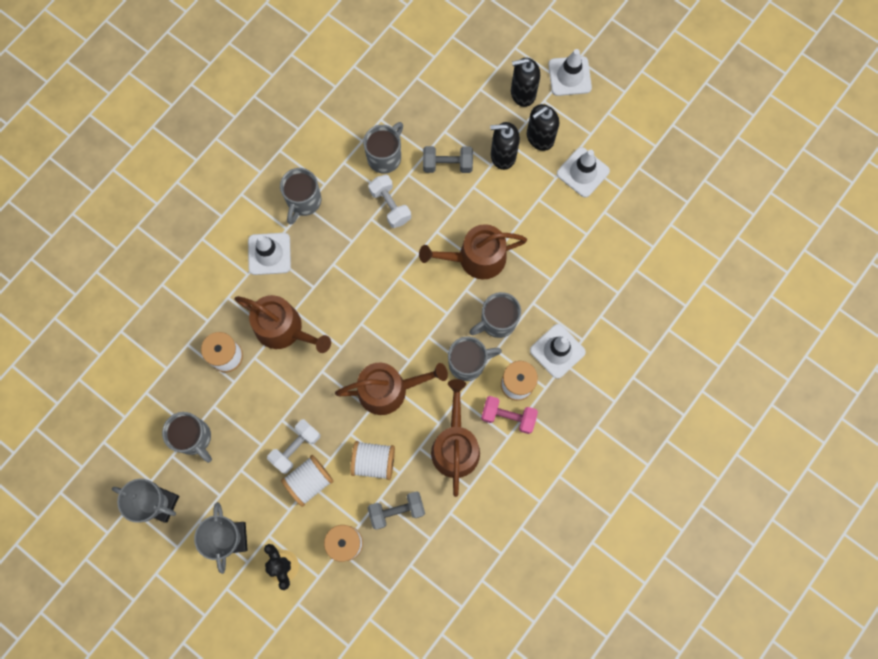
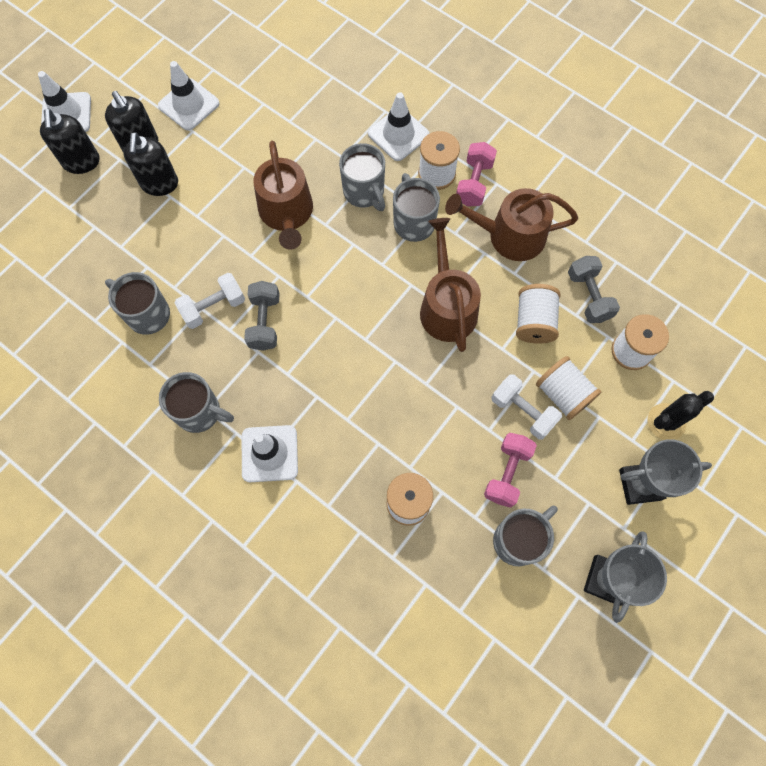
camera: 90 degrees left, 5 degrees down
(246, 432) = (507, 473): none -> pink dumbbell
(284, 329) = (372, 431): brown watering can -> none
(447, 164) = (165, 243): grey dumbbell -> grey dumbbell (264, 322)

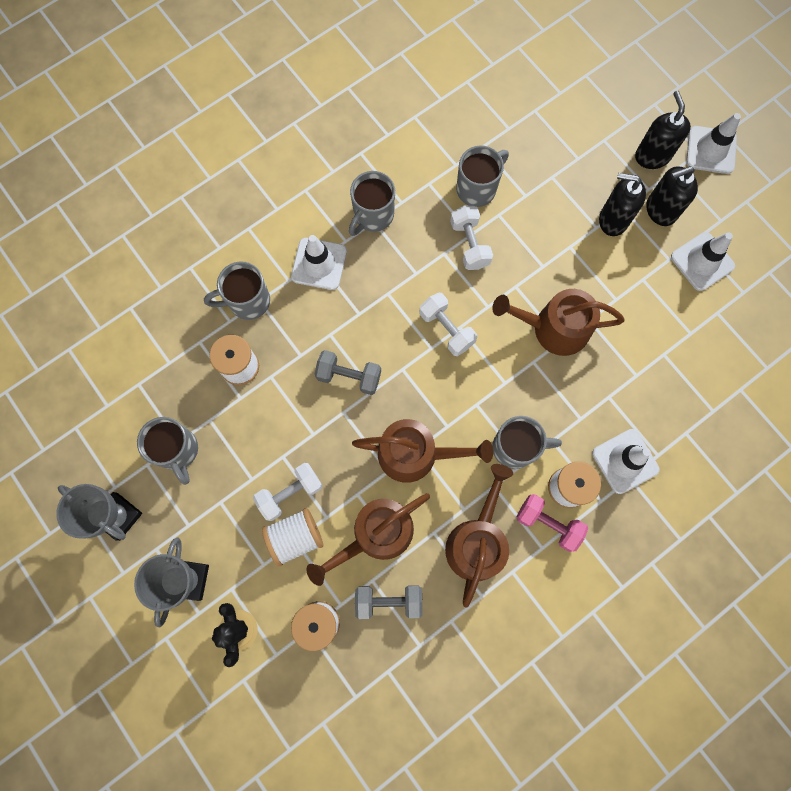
camera: 105 degrees right, 5 degrees up
(81, 162) = (652, 156): black soap dispenser -> black soap dispenser turned 75 degrees clockwise
(264, 322) = (443, 285): grey dumbbell -> grey dumbbell (349, 376)
(312, 308) = (446, 329): none -> white dumbbell
(364, 192) = (561, 408): grey mug -> grey mug (248, 301)
(507, 473) = (238, 460): pink dumbbell -> none
(534, 322) = (376, 534): white spool -> brown watering can

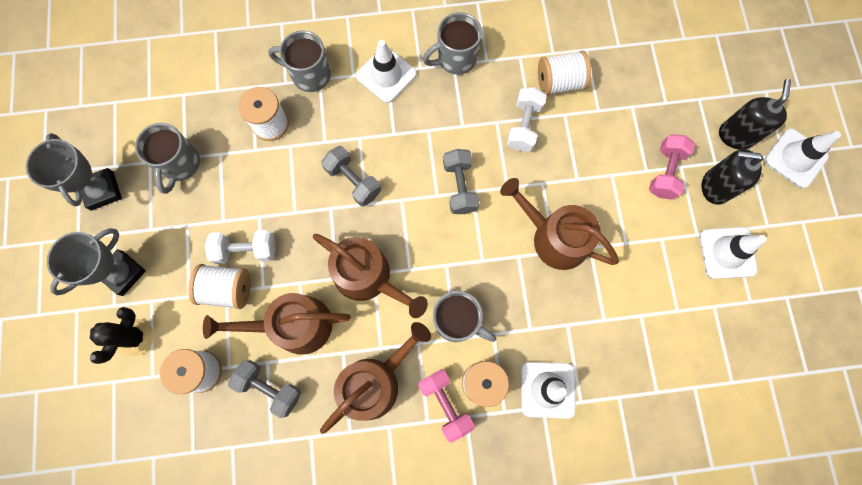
camera: 30 degrees right, 0 degrees up
(446, 329) = (460, 187): white dumbbell -> grey dumbbell
(477, 188) = (559, 82): grey mug -> white spool
(612, 220) = (665, 172): black soap dispenser -> pink dumbbell

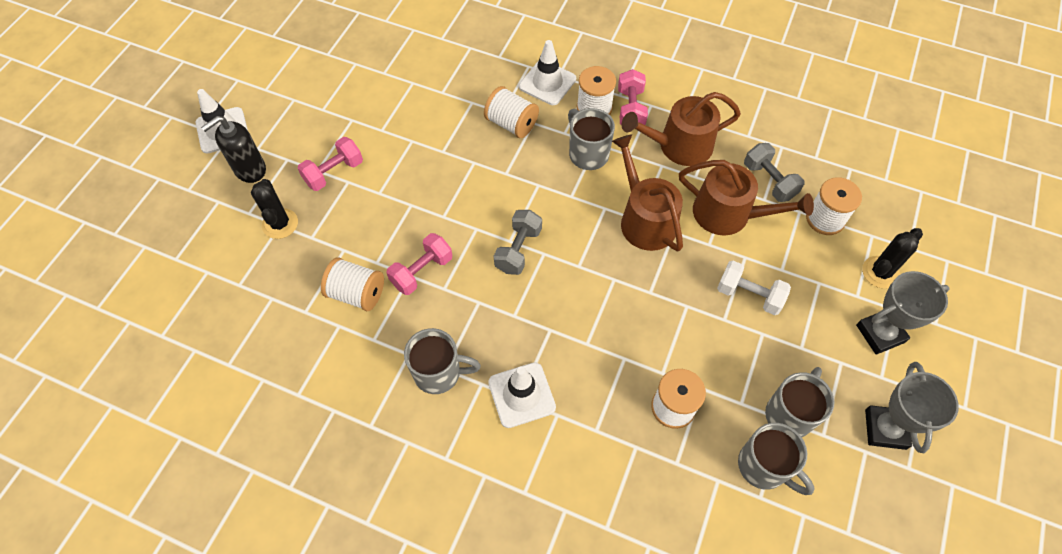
camera: 150 degrees left, 15 degrees down
(227, 289) = (779, 270): white spool -> white spool (511, 124)
(309, 75) = (604, 441): grey mug -> grey mug (764, 467)
(353, 181) = (615, 305): grey dumbbell -> none
(524, 126) = (422, 271): white dumbbell -> pink dumbbell
(554, 237) = (466, 172): brown watering can -> none
(666, 103) = (280, 224): none -> black cactus
(715, 187) = (305, 143): black soap dispenser -> none
(727, 253) = (341, 98): white traffic cone -> none

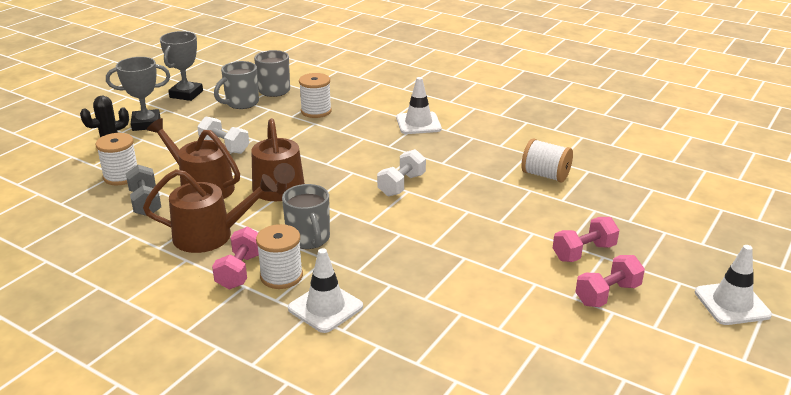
camera: 170 degrees left, 30 degrees down
(250, 170) = (679, 264): black soap dispenser -> none
(280, 224) = (629, 221): black cactus -> none
(422, 271) = (489, 181): pink dumbbell -> pink dumbbell (607, 294)
(439, 373) = (477, 136): grey mug -> none
(511, 124) = (382, 272): white spool -> none
(518, 250) = (401, 185): grey dumbbell -> white dumbbell

